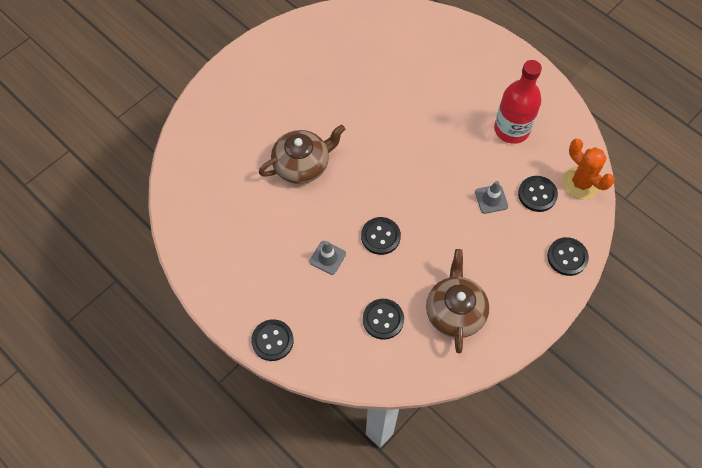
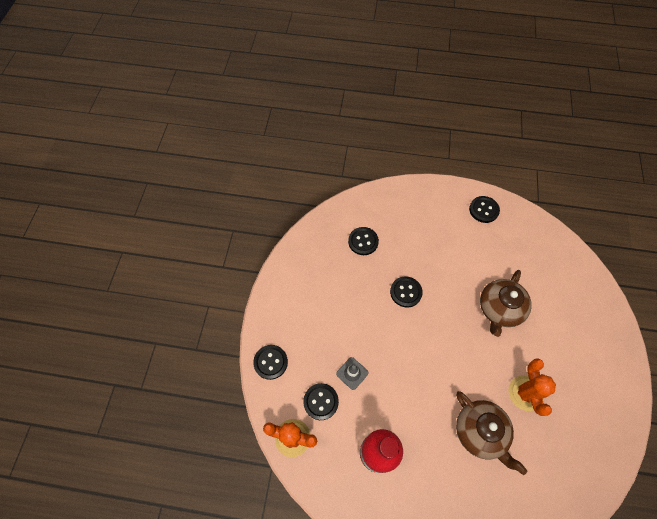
camera: 145 degrees right, 0 degrees up
(272, 340) = (414, 192): black button -> black button (483, 210)
(327, 257) = (426, 256): grey traffic cone -> none
(347, 93) = (525, 393): none -> orange cactus
(455, 311) = (323, 274): brown teapot -> brown teapot (480, 432)

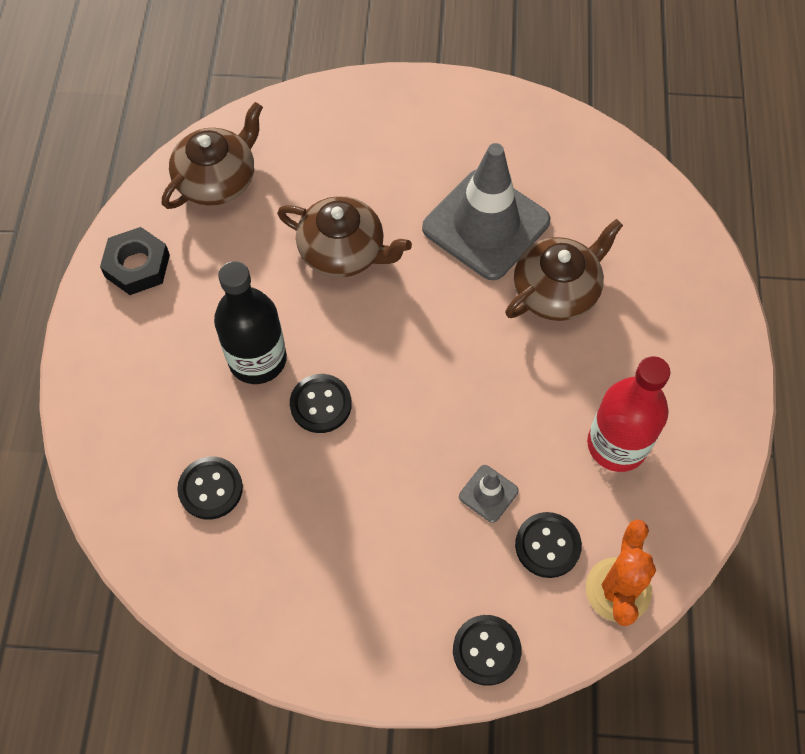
camera: 95 degrees left, 0 degrees up
(431, 263) = (257, 359): none -> black bottle
(483, 210) = (137, 266): black button -> black nut
(525, 393) = (486, 225): orange cactus -> grey traffic cone
(541, 246) = (217, 179): none -> brown teapot

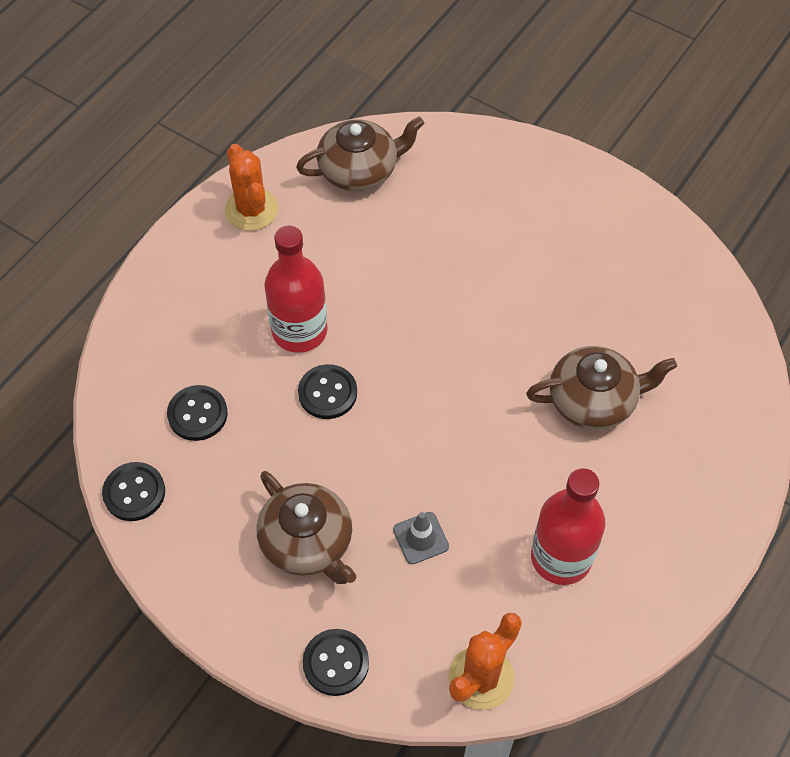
camera: 30 degrees right, 5 degrees down
(137, 266) = (251, 210): black nut -> orange cactus
(257, 359) = (299, 331): black bottle -> red bottle
(343, 251) = (427, 278): brown teapot -> brown teapot (308, 542)
(486, 225) = (566, 314): grey traffic cone -> none
(547, 545) = (443, 608): black button -> black button (134, 492)

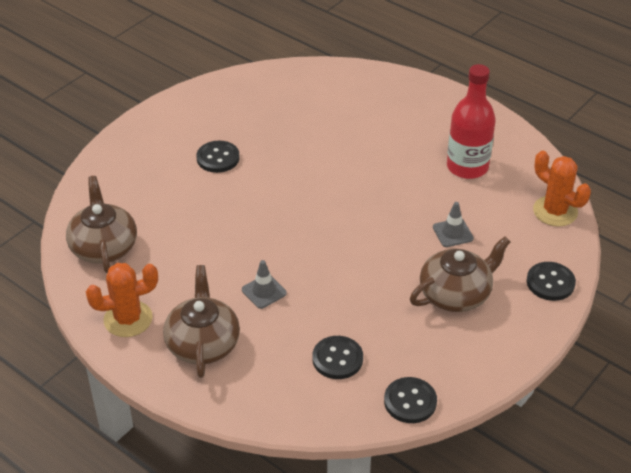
camera: 85 degrees left, 15 degrees down
(299, 331) = (264, 291): red bottle -> grey traffic cone
(327, 393) = (325, 277): black button -> black button (218, 158)
(594, 400) = (347, 139): brown teapot -> brown teapot (203, 343)

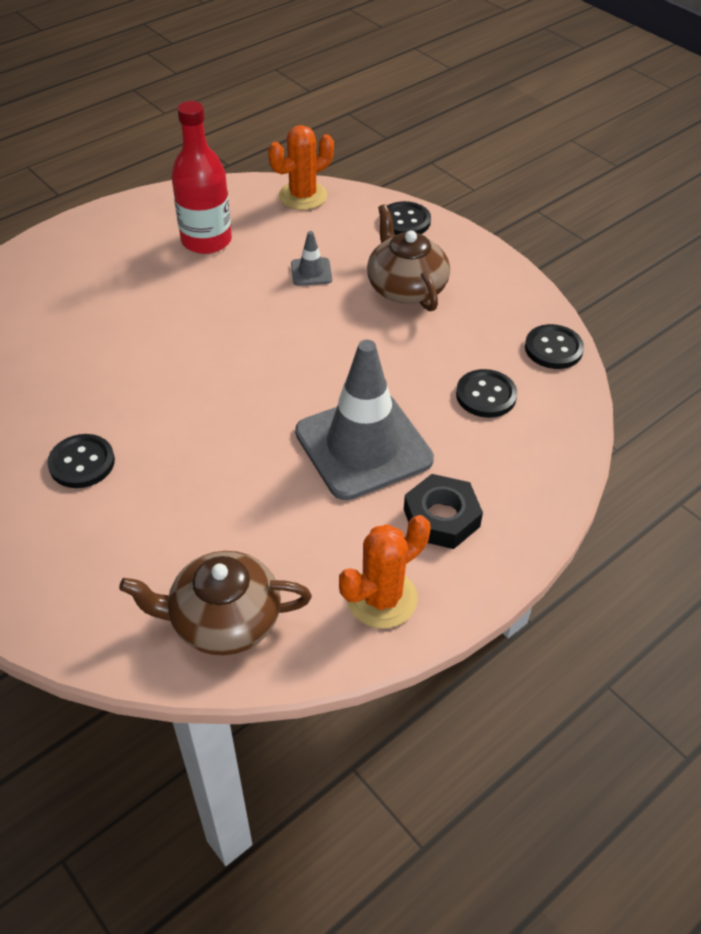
camera: 80 degrees left, 5 degrees up
(128, 319) = (381, 598): orange cactus -> orange cactus turned 60 degrees clockwise
(203, 343) = (441, 518): brown teapot -> black nut
(264, 291) = (363, 446): grey traffic cone -> grey traffic cone, size x2.40

